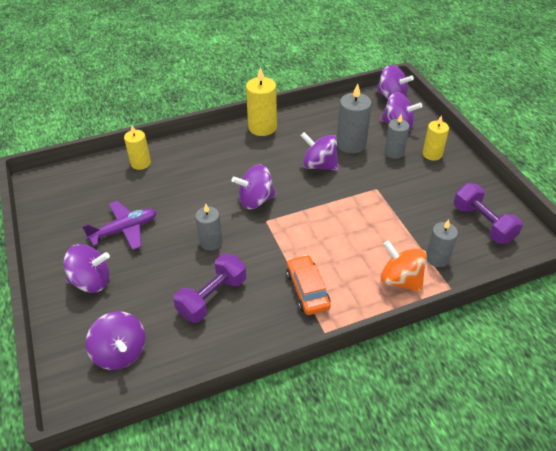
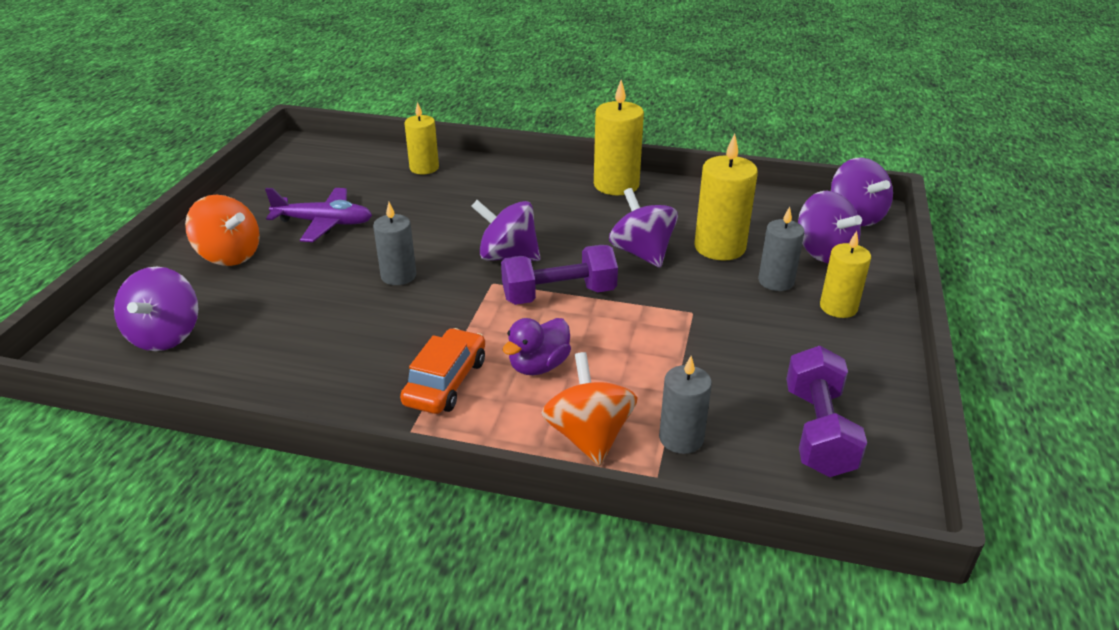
camera: 35 degrees right, 10 degrees down
(91, 281) = (229, 255): purple spinning top -> orange spinning top
(212, 297) = (326, 332): purple dumbbell -> purple dumbbell (559, 295)
(340, 256) = (538, 366): none -> purple duck
(351, 144) = (719, 247): grey candle -> yellow candle

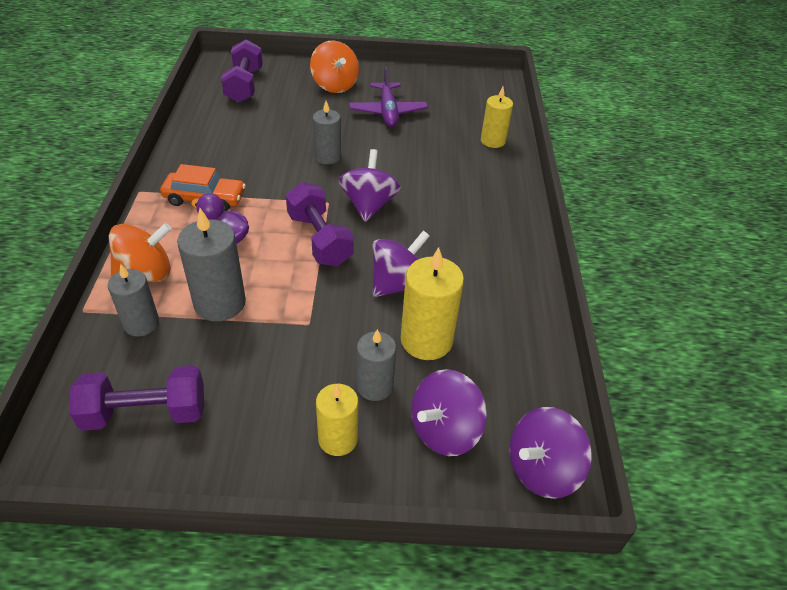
camera: 75 degrees right, 10 degrees up
(166, 335) = (244, 85): purple spinning top -> purple dumbbell
(229, 255) = (334, 85): orange spinning top -> orange spinning top turned 45 degrees counterclockwise
(616, 185) = (519, 257): yellow candle -> none
(653, 373) = (220, 303): none -> grey candle

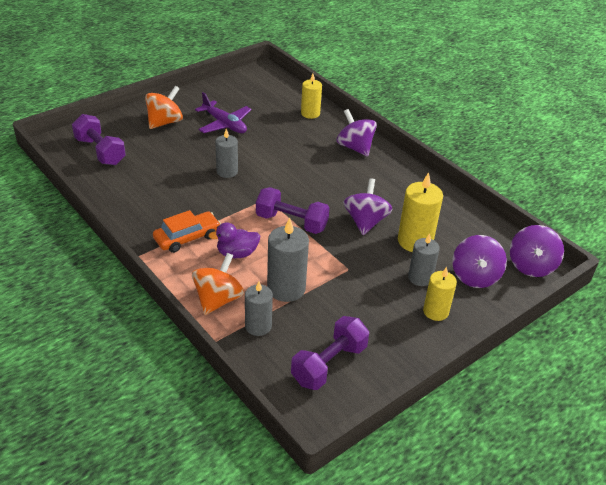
camera: 40 degrees left, 5 degrees down
(334, 85) = (165, 122): orange spinning top -> orange spinning top turned 75 degrees counterclockwise
(369, 205) = (292, 188): purple spinning top -> purple spinning top (355, 147)

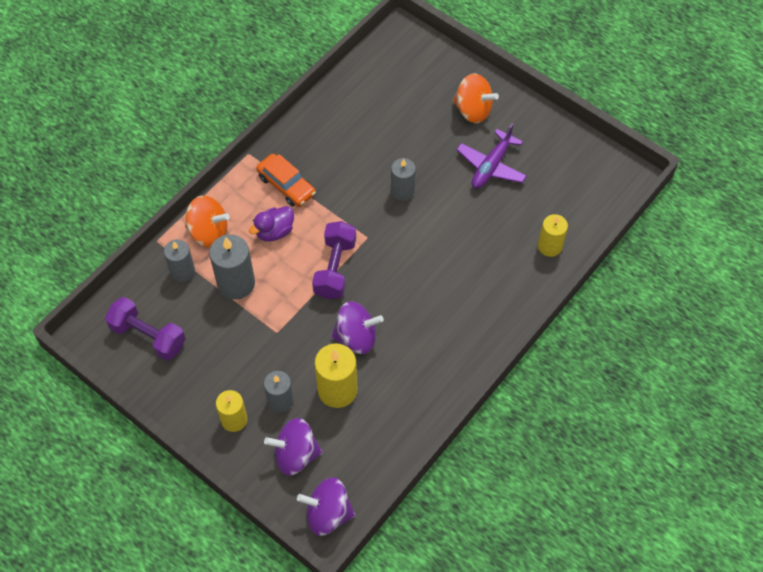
camera: 80 degrees right, 20 degrees up
(100, 151) = (399, 73): purple dumbbell -> none
(237, 253) = (274, 231): purple duck -> purple duck turned 105 degrees counterclockwise
(355, 147) = (494, 306): purple spinning top -> none

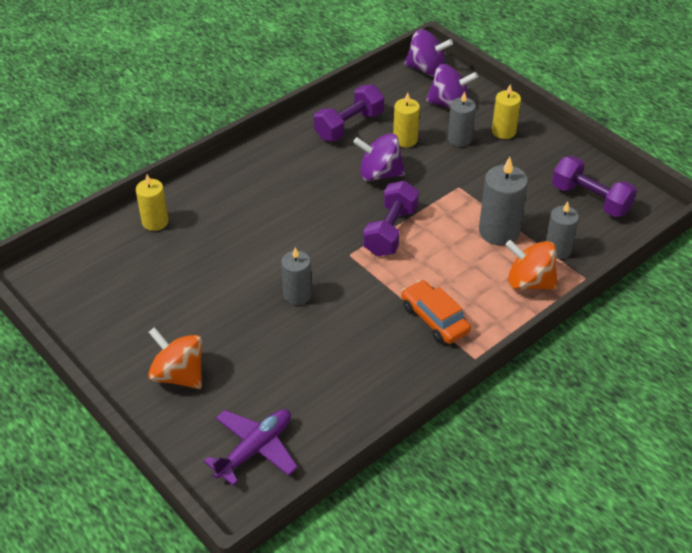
camera: 170 degrees left, 15 degrees down
(274, 231) = (453, 273): purple duck -> none
(337, 390) = (405, 140): yellow candle -> yellow candle, size x0.66
(400, 401) = (349, 126): none -> purple dumbbell
(491, 166) = (183, 307): purple plane -> purple plane (255, 449)

